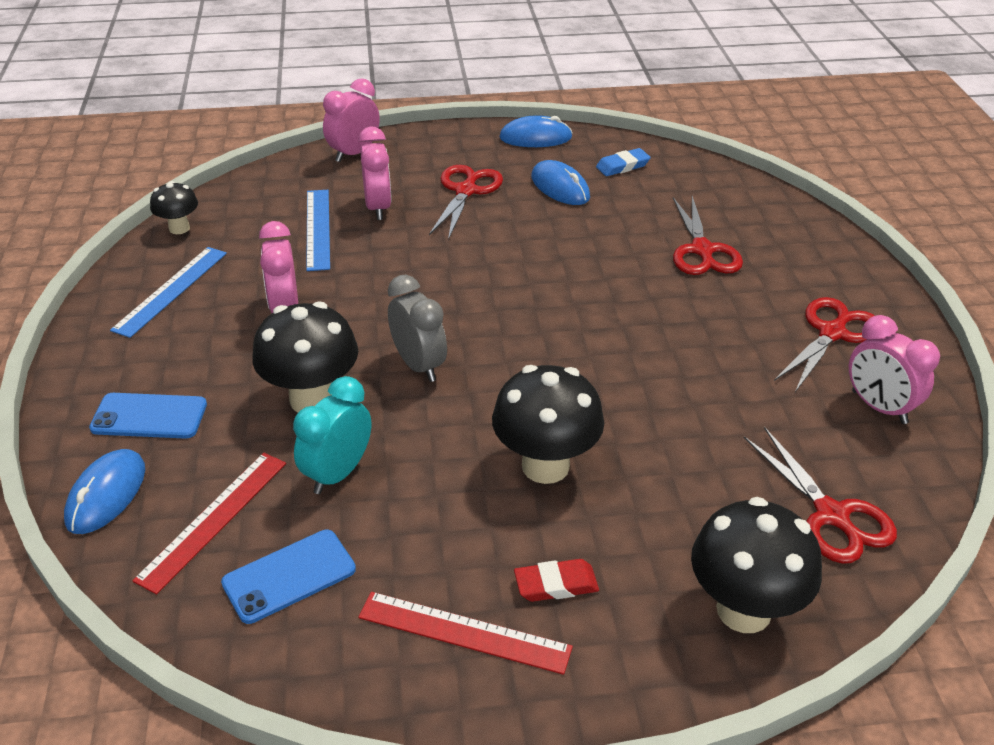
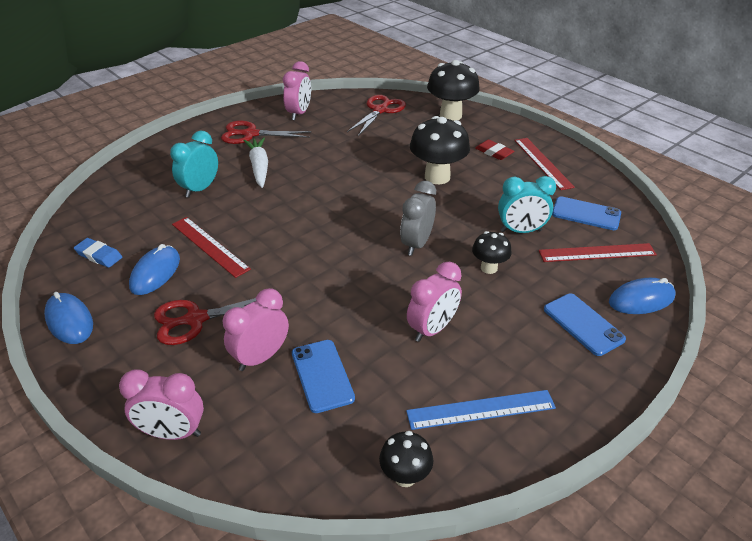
camera: 125 degrees left, 0 degrees up
(312, 399) = (489, 268): black mushroom -> black mushroom, size x0.55
(318, 229) = (322, 375): blue ruler -> blue phone
(573, 226) = (210, 246): none -> red ruler
(702, 250) = (200, 189): red scissors -> turquoise clock
(721, 309) = (259, 167): none -> white carrot

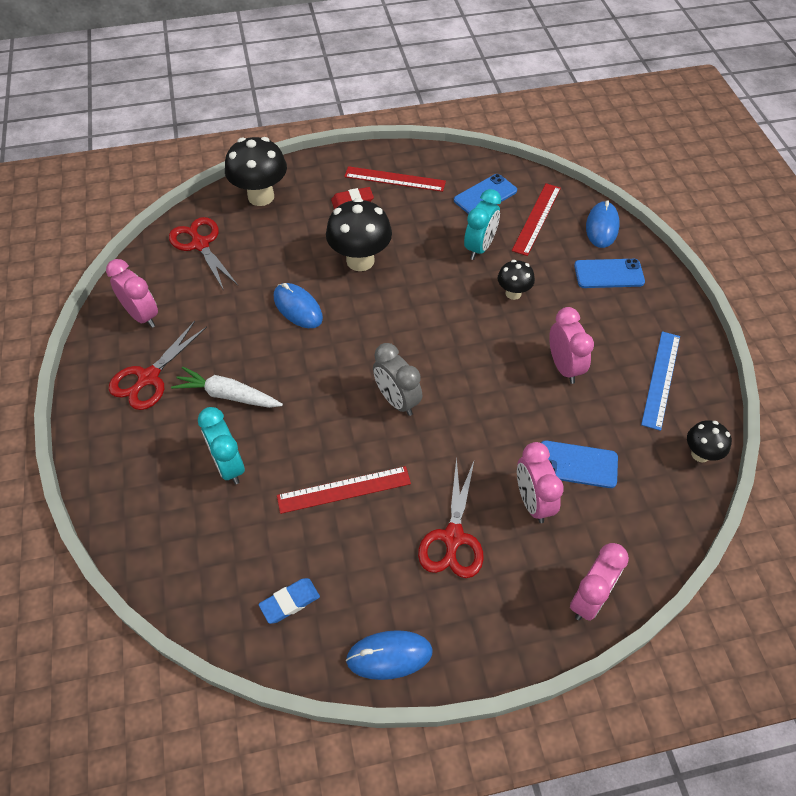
camera: 60 degrees left, 15 degrees up
(155, 273) = (358, 553): blue mouse -> blue mouse (298, 308)
(416, 244) = (451, 325): grey clock -> grey clock (397, 400)

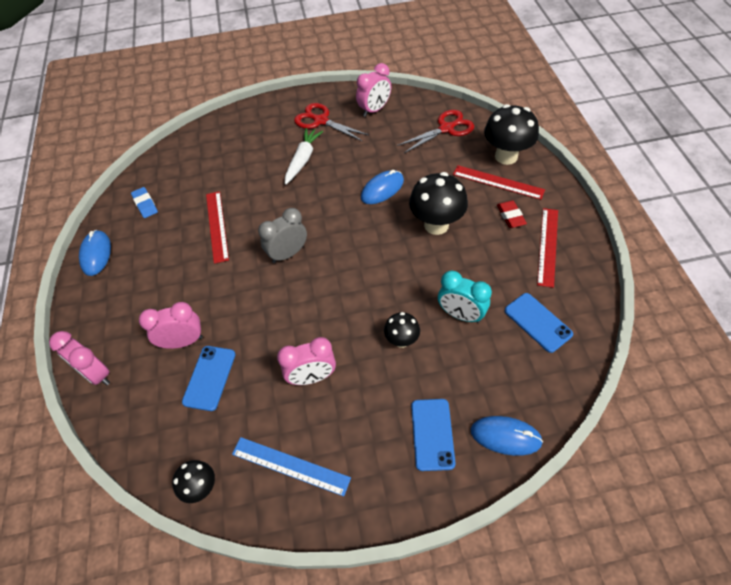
camera: 95 degrees right, 0 degrees up
(229, 465) = (246, 166): turquoise clock -> none
(453, 538) = (166, 289): red scissors -> none
(536, 218) = (509, 369): red ruler -> red ruler (498, 182)

